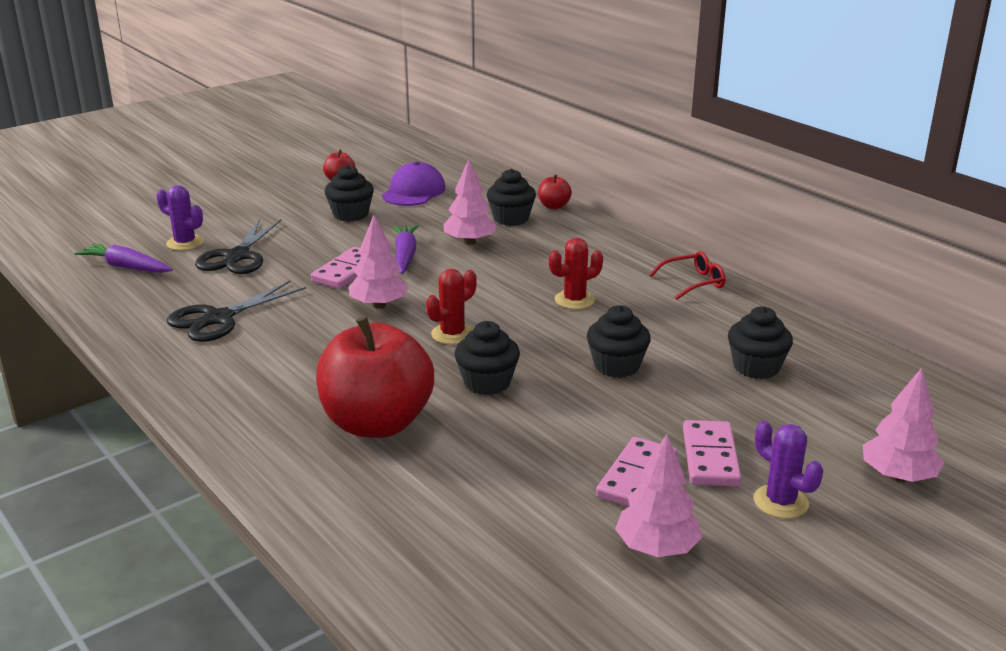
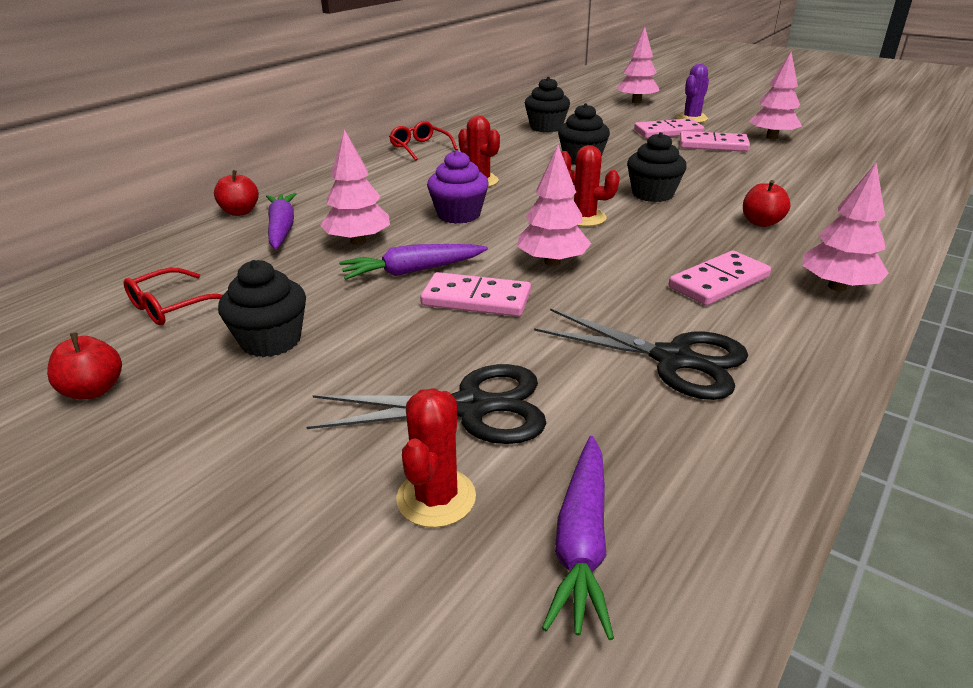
camera: 105 degrees left, 5 degrees up
(185, 243) = (436, 498): purple cactus -> red cactus
(235, 414) = (837, 287): none -> pink tree
(290, 363) = (718, 282): none -> pink domino
(377, 423) = (761, 222): red apple -> red apple, size x0.42
(413, 191) = (172, 306): purple cap -> red glasses
(496, 282) = (459, 215): none -> purple cupcake
(511, 219) = (282, 229): black cupcake -> purple carrot

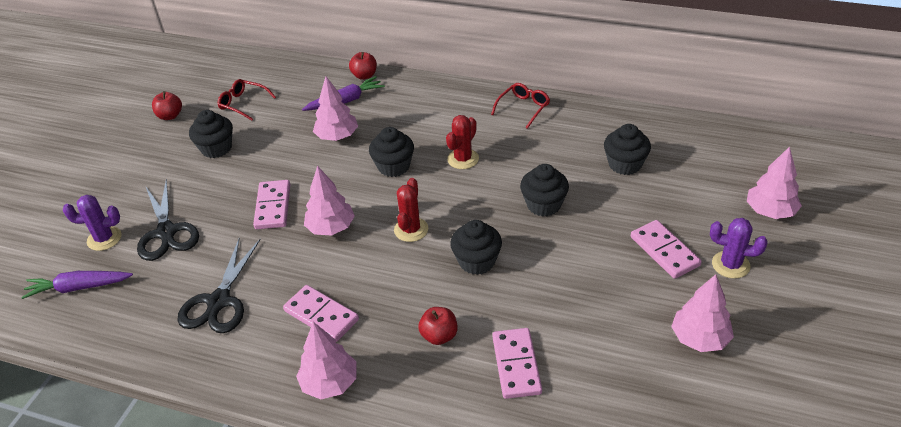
camera: 75 degrees right, 10 degrees up
(413, 271) = (302, 171): purple carrot -> none
(436, 498) = (104, 239): red cactus -> purple cactus
(459, 215) = (393, 166): purple cupcake -> black cupcake
(713, 145) = (639, 290): pink domino -> pink domino (516, 365)

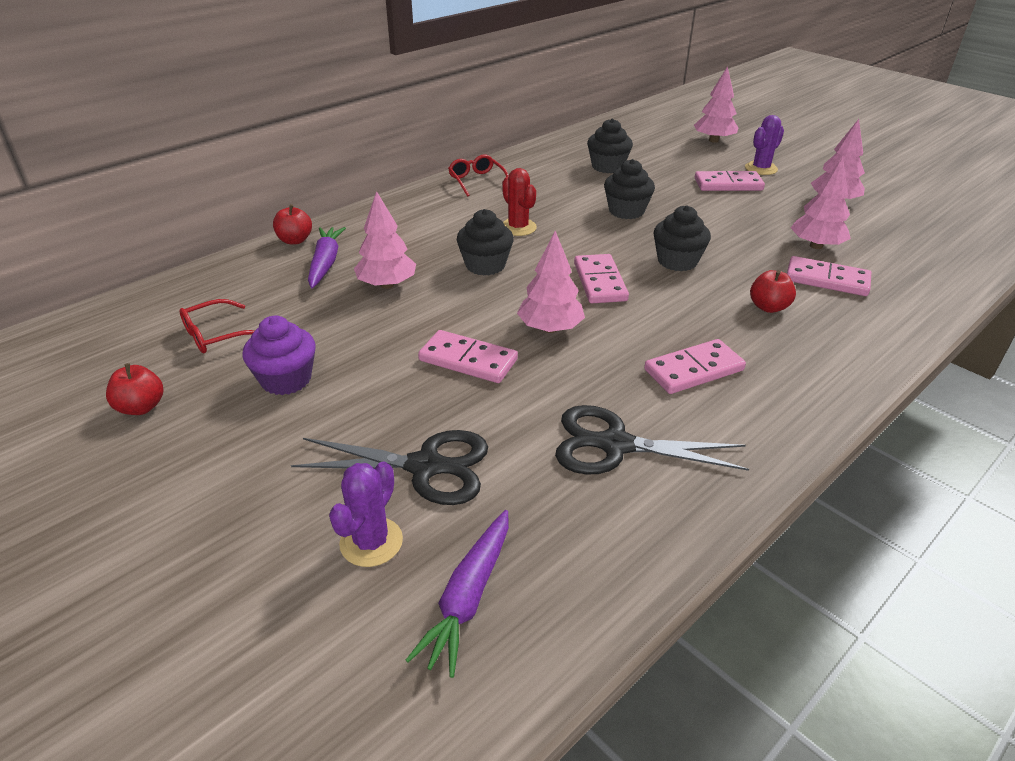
camera: 65 degrees left, 5 degrees down
(216, 148) = (286, 379): black cupcake -> purple cupcake
(219, 302) = (615, 445): black scissors -> black scissors turned 150 degrees clockwise
(330, 383) = (804, 389): pink tree -> pink tree (816, 246)
(411, 230) = (599, 282): red cactus -> pink domino

